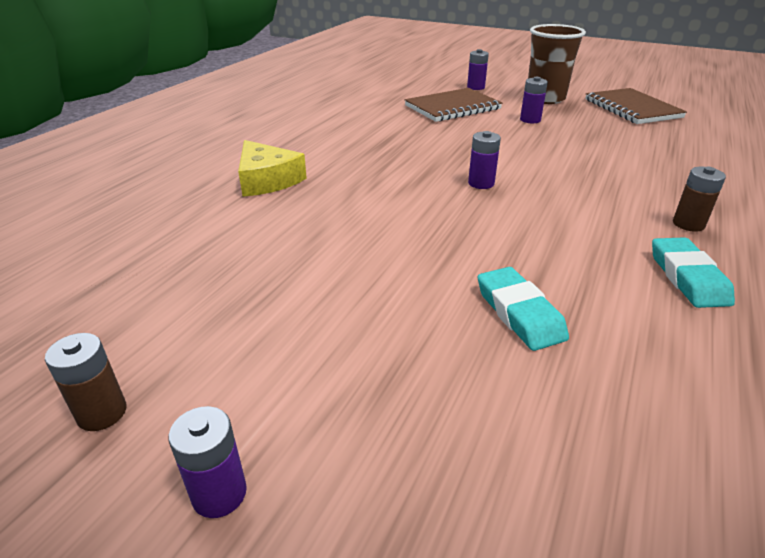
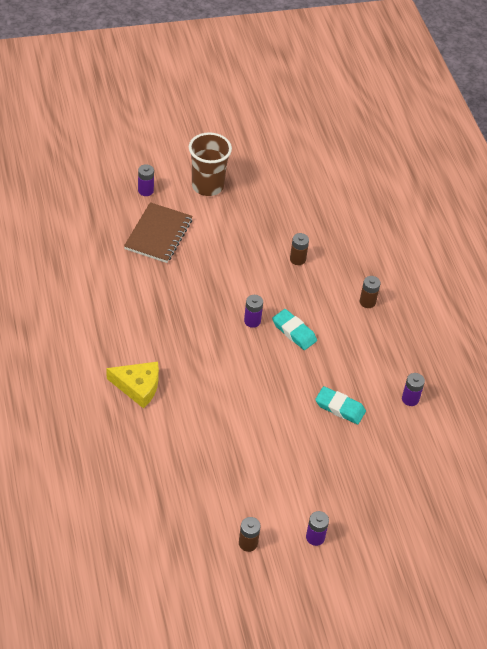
camera: 45 degrees left, 15 degrees up
(530, 120) = (221, 226): purple battery -> purple battery (410, 399)
(605, 161) = (297, 259): none -> brown battery
(632, 109) = (271, 174): brown notebook -> none
(687, 277) = (386, 345): turquoise eraser -> turquoise eraser (294, 332)

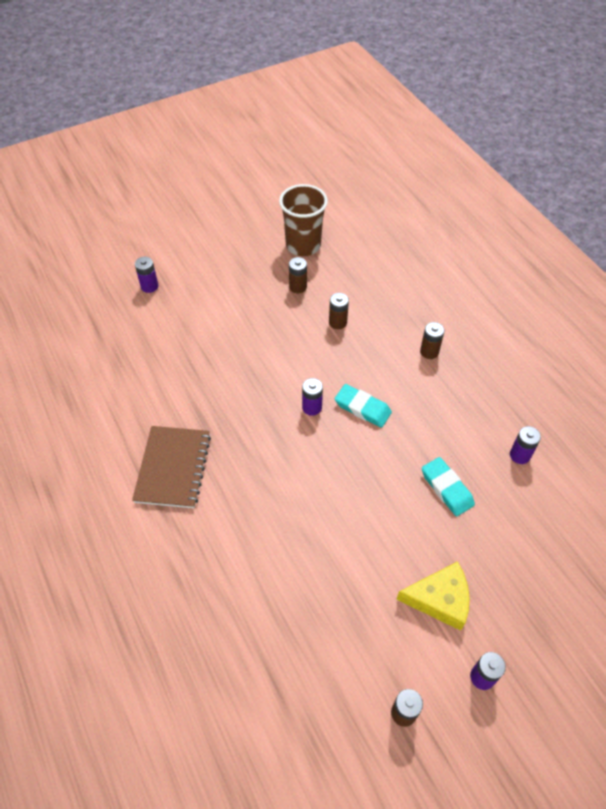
camera: 10 degrees left, 5 degrees up
(138, 386) = (203, 528): yellow cheese -> yellow cheese (440, 599)
(158, 234) = (177, 332): brown notebook -> brown notebook (173, 468)
(207, 186) = (215, 265): brown cup -> brown cup (303, 245)
(273, 221) = (298, 287): none -> brown battery
(340, 408) = (446, 488): turquoise eraser -> turquoise eraser turned 45 degrees clockwise

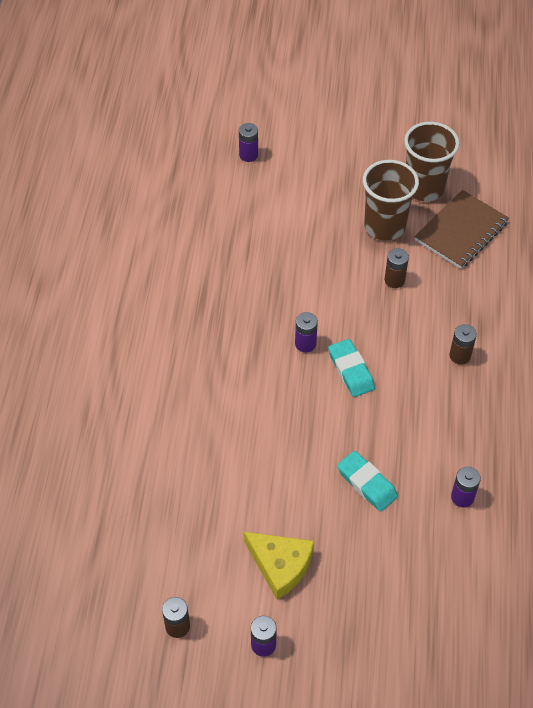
camera: 35 degrees right, 0 degrees up
(173, 468) = (148, 327): brown notebook -> brown notebook (461, 231)
(298, 287) = (384, 226): brown battery -> brown cup
(446, 488) = (367, 483): turquoise eraser -> turquoise eraser turned 45 degrees counterclockwise

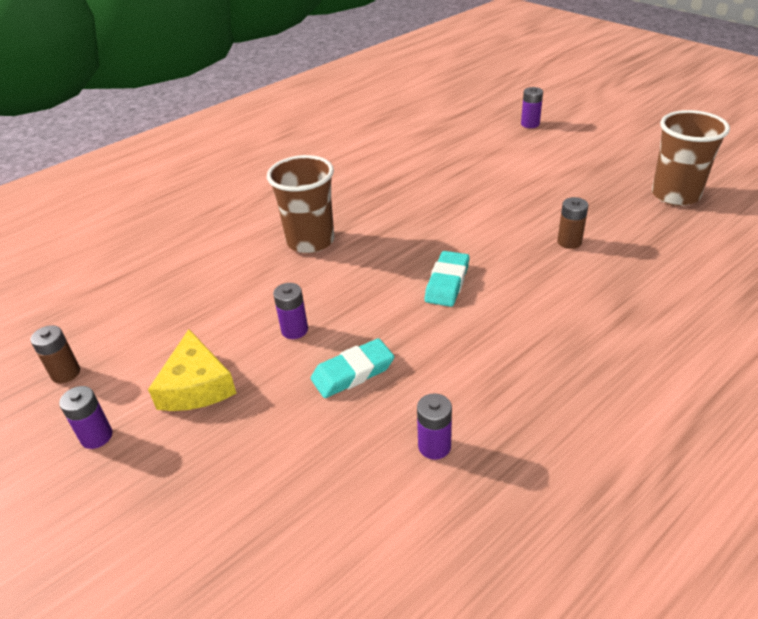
camera: 45 degrees right, 15 degrees down
(305, 344) = (430, 246): purple battery -> purple battery (294, 330)
(367, 483) = (353, 372): turquoise eraser -> turquoise eraser turned 60 degrees clockwise
(384, 226) = (603, 204): brown cup -> brown cup (310, 241)
(460, 356) = (574, 326): brown battery -> none
(461, 231) = (684, 237): brown notebook -> none

